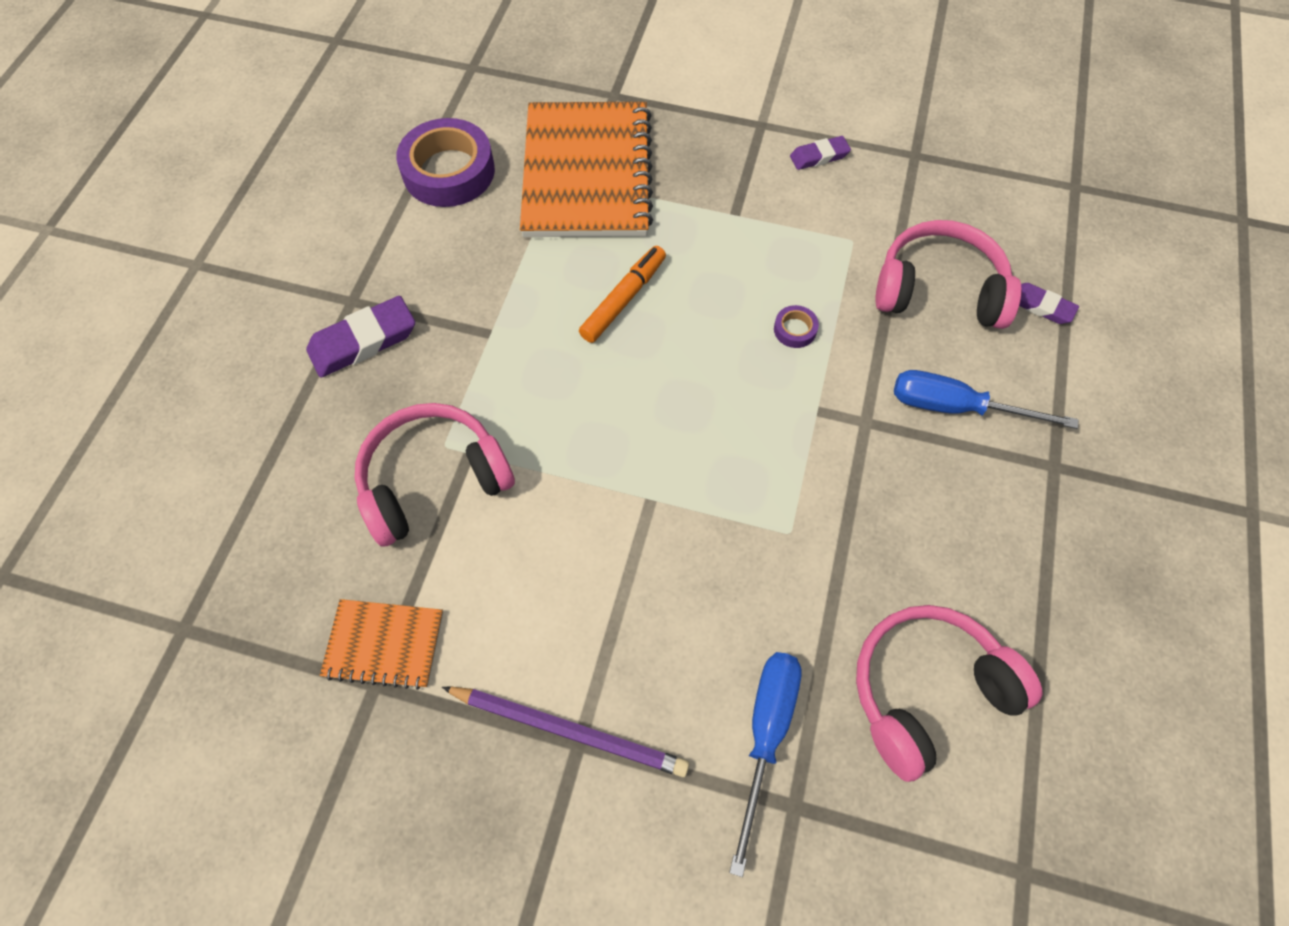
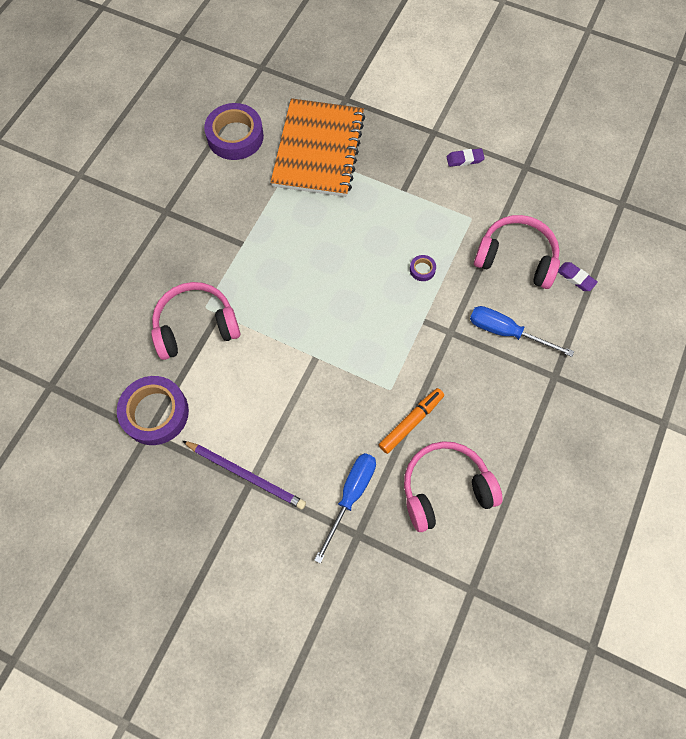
camera: 10 degrees right, 5 degrees up
(363, 341) = (169, 237): purple eraser -> none
(384, 644) = (155, 413): orange notebook -> purple tape
(623, 299) = (324, 235): orange marker -> orange marker (411, 422)

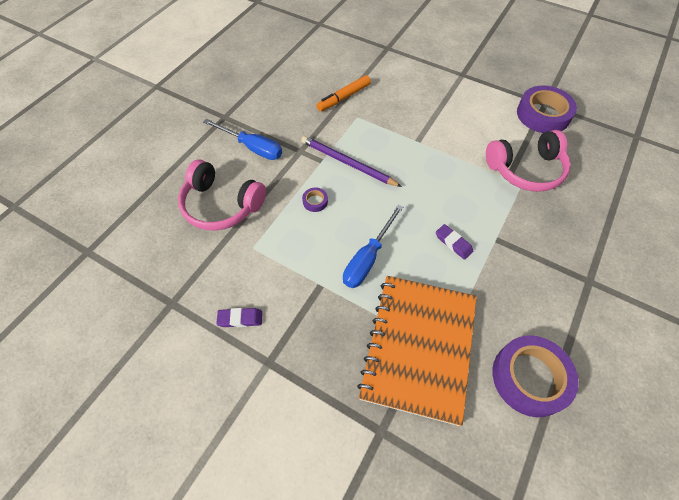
camera: 175 degrees left, 10 degrees down
(246, 475) = (466, 78): purple pencil -> purple pencil (347, 163)
(351, 496) = (391, 64): blue screwdriver -> blue screwdriver (368, 258)
(445, 488) = (326, 64): pink headphones -> none
(576, 278) = (172, 184): purple eraser -> purple eraser (453, 243)

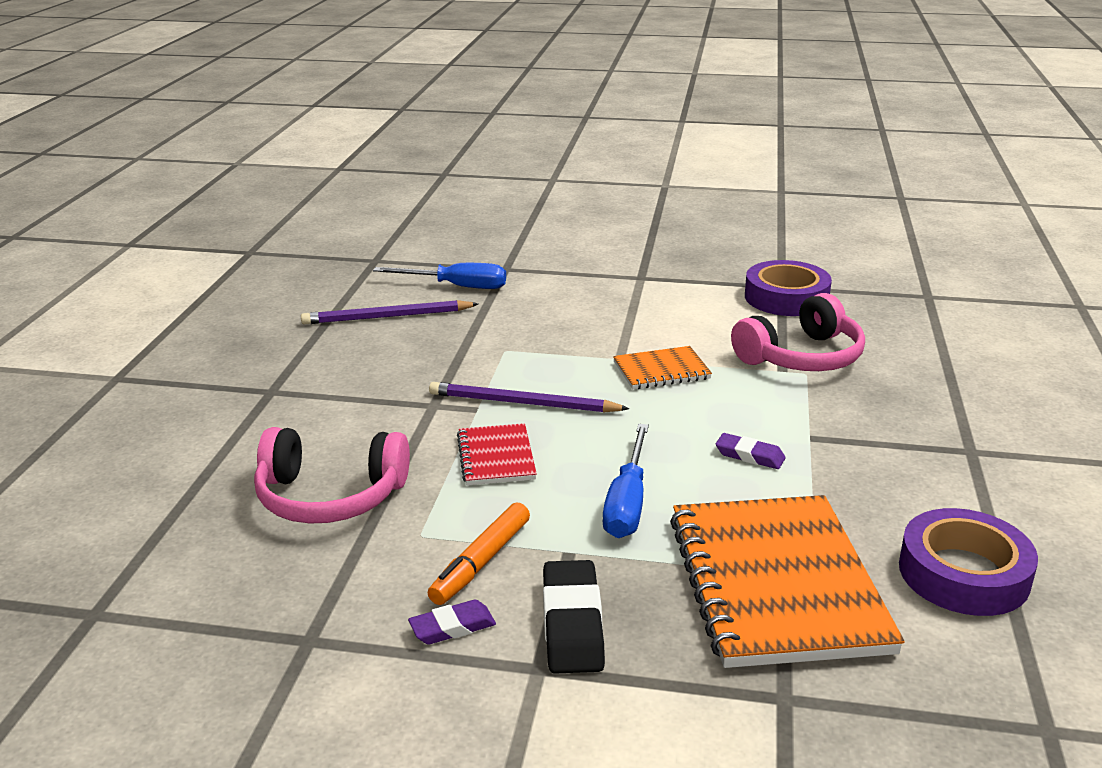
camera: 20 degrees left, 30 degrees down
(252, 147) = (345, 417): blue screwdriver -> blue screwdriver (456, 286)
(299, 338) = (572, 623): none -> black eraser
(306, 73) = (387, 317): none -> purple pencil
(315, 201) = (496, 457): purple tape -> red notebook
(344, 97) = (469, 333): orange marker -> orange marker (481, 562)
(436, 158) = (661, 371): none -> orange notebook

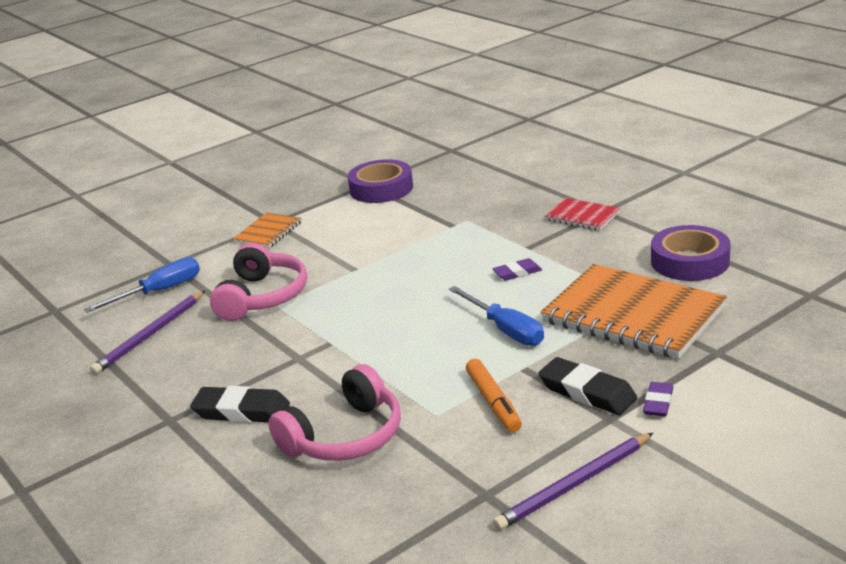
camera: 45 degrees left, 0 degrees up
(317, 419) = (241, 411): none -> black eraser
(452, 627) = (540, 435): purple eraser -> purple eraser (658, 403)
(496, 457) = (395, 356): red notebook -> red notebook (582, 216)
(523, 403) = (350, 323): purple pencil -> purple pencil (574, 485)
(661, 371) = (392, 262): orange notebook -> orange notebook (268, 232)
(802, 357) = (450, 213): pink headphones -> pink headphones (262, 297)

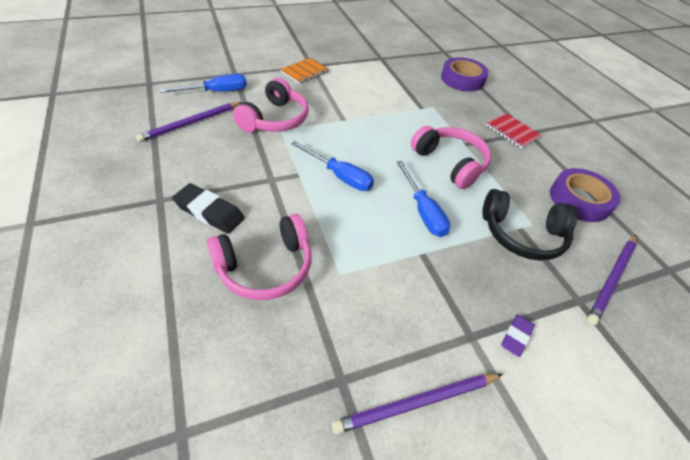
camera: 10 degrees right, 20 degrees up
(381, 188) = (388, 64): purple tape -> purple tape (462, 79)
(384, 328) = (339, 176): none -> blue screwdriver
(493, 402) = (387, 279): orange marker -> none
(517, 273) = (450, 163): purple eraser -> pink headphones
(587, 392) = (462, 299): black eraser -> none
(633, 315) = (522, 235): orange notebook -> black headphones
(748, 323) = (612, 279): none -> purple pencil

